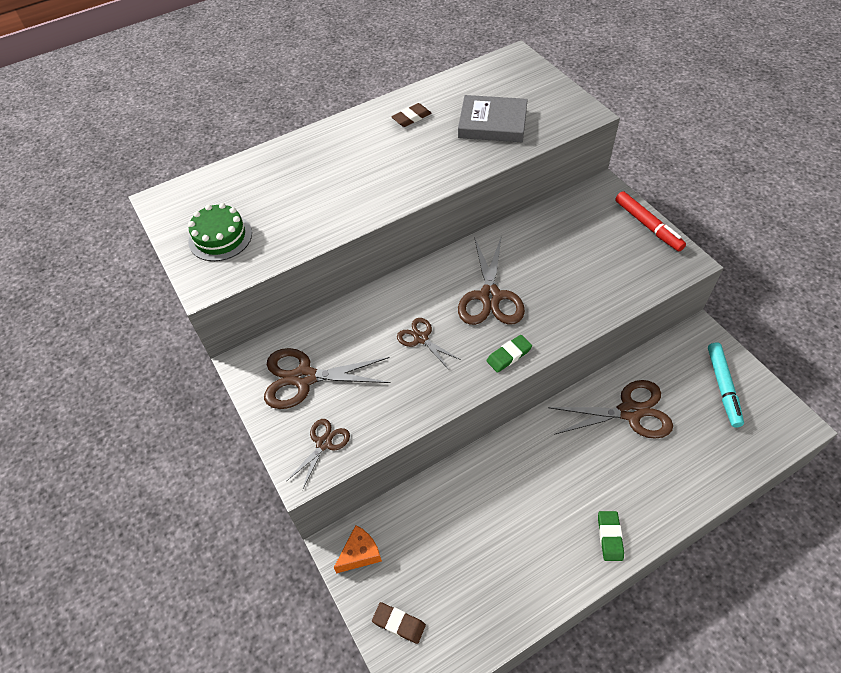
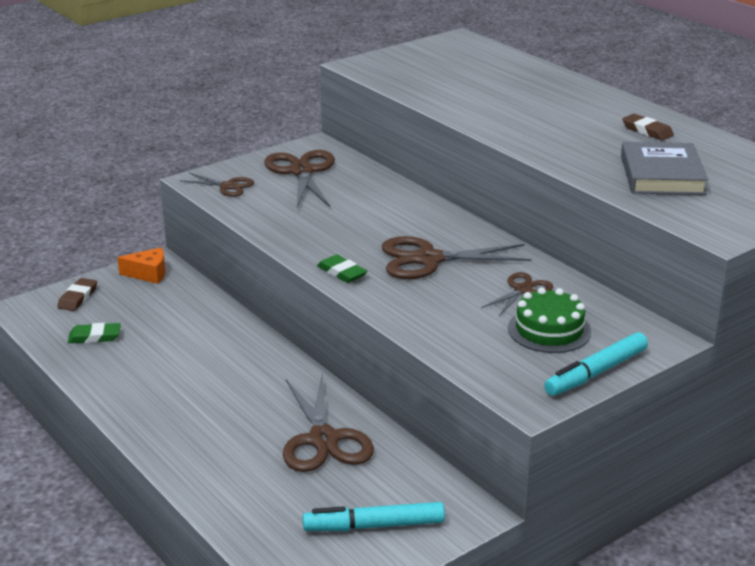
camera: 80 degrees right, 25 degrees down
(220, 237) = (417, 64): green cake -> green cake (549, 330)
(360, 553) = (148, 274): orange cheese -> orange cheese turned 45 degrees counterclockwise
(421, 338) = (359, 223): brown scissors -> brown scissors (523, 290)
(609, 537) = (152, 419): green eraser -> green eraser (94, 337)
(648, 225) = (596, 373): red marker -> turquoise marker

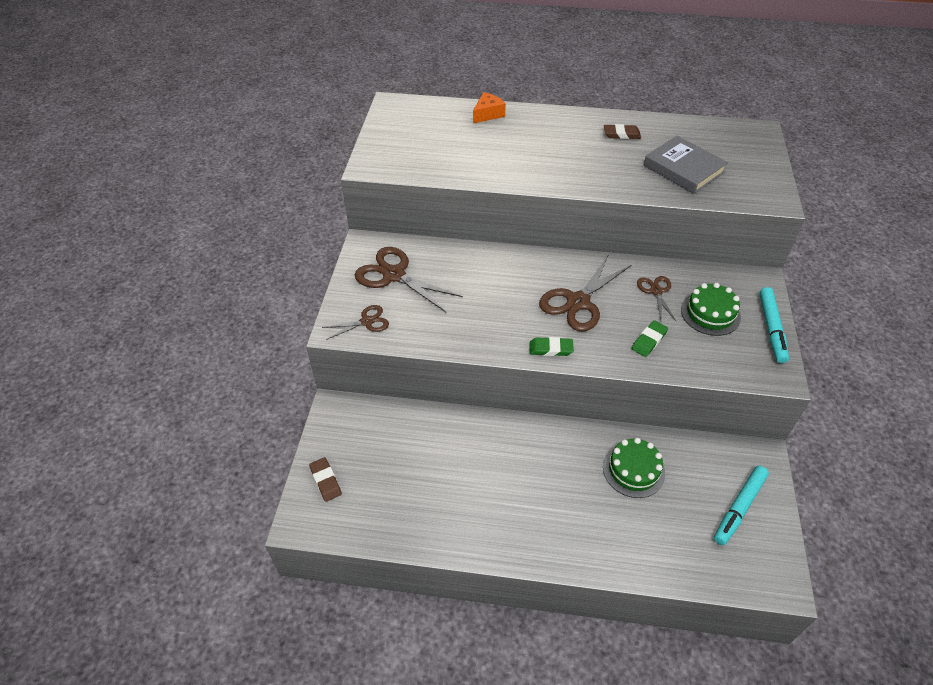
camera: 45 degrees left, 20 degrees up
(94, 337) = (389, 505): green eraser -> green eraser (649, 340)
(148, 274) = (343, 421): orange cheese -> orange cheese (488, 114)
(323, 439) = (633, 470): brown scissors -> green cake

